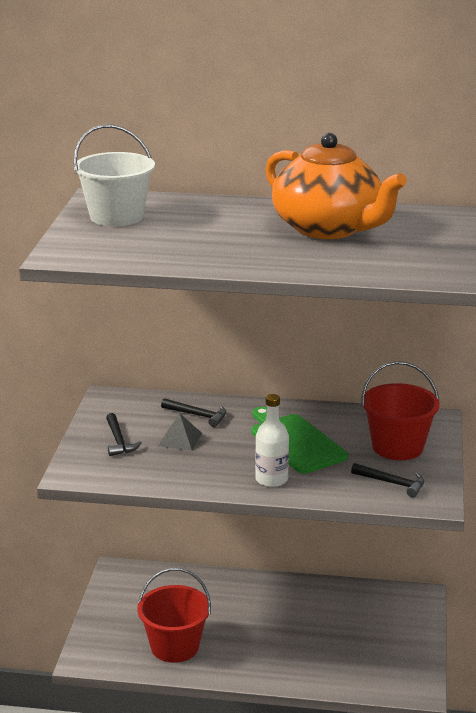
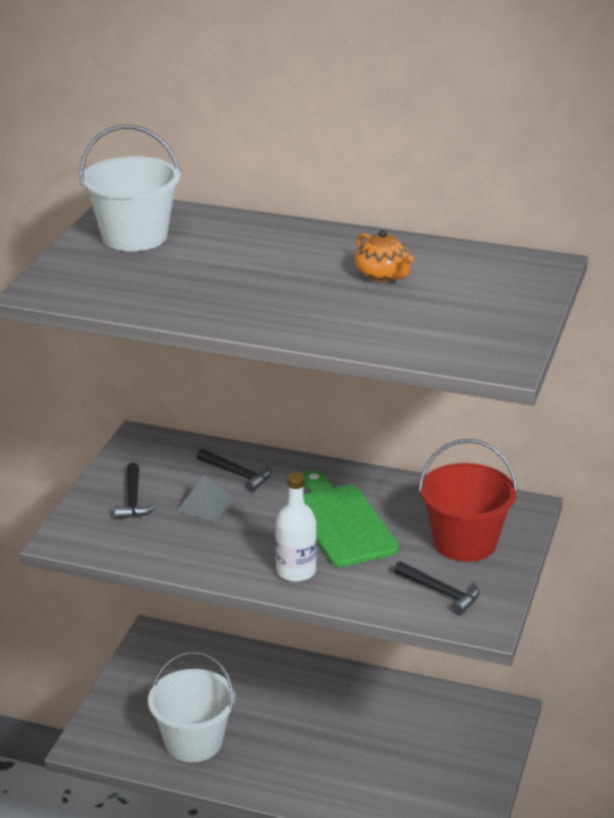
camera: 10 degrees right, 5 degrees up
(175, 646) = (193, 742): red bucket -> white bucket
(329, 229) = (383, 275): orange teapot -> orange teapot, size x0.40

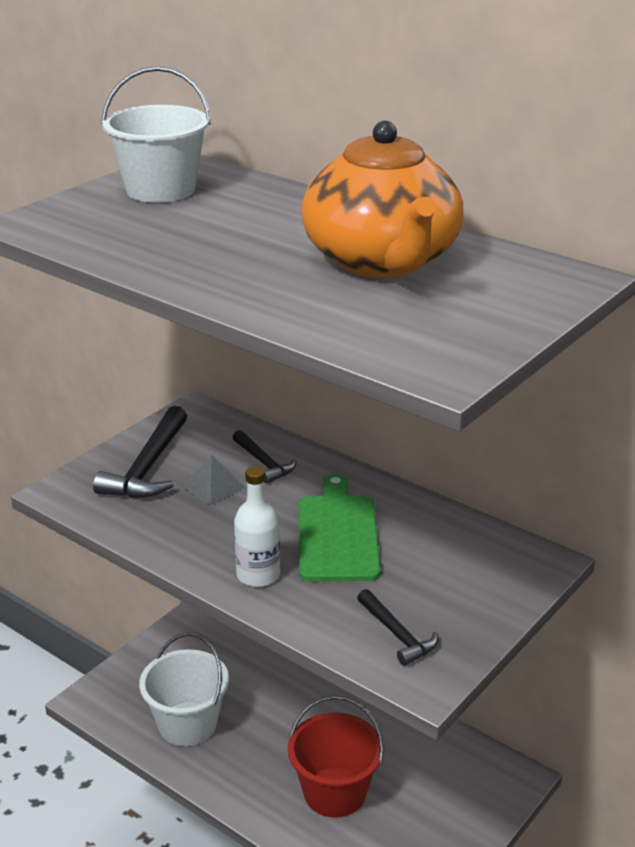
camera: 20 degrees right, 0 degrees up
(133, 499) = (148, 467): black hammer -> black hammer, size x1.71
(383, 275) = (382, 261): orange teapot -> orange teapot, size x2.47
(464, 542) = (456, 585): red bucket -> red bucket (334, 792)

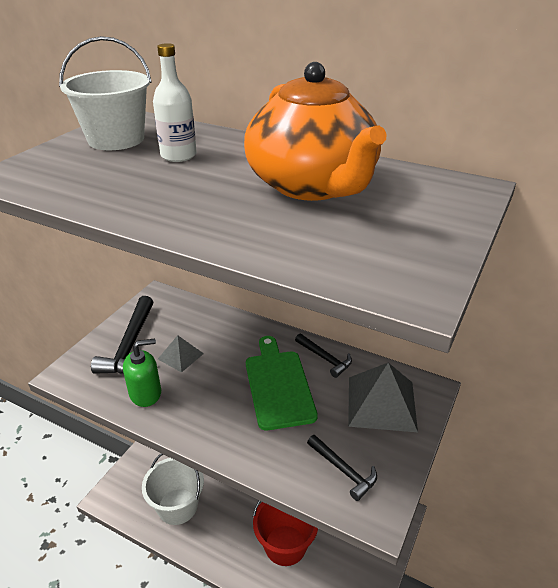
camera: 10 degrees left, 5 degrees up
(159, 523) = (145, 393): none -> green soap dispenser
(258, 575) = (227, 430): white bottle -> white bottle (178, 155)
(263, 462) = (213, 332): black hammer -> black hammer (325, 358)
(473, 570) = (381, 403): none -> grey pyramid

